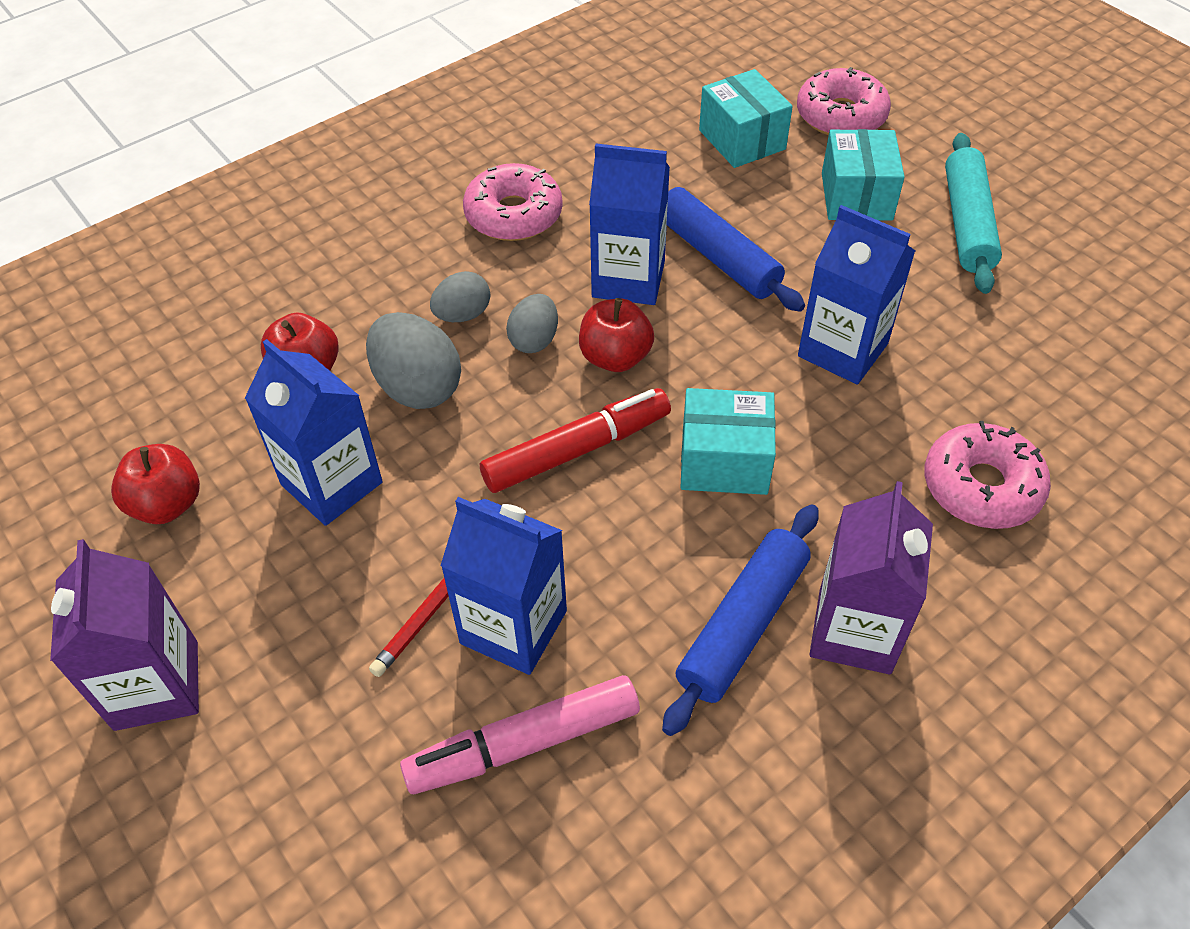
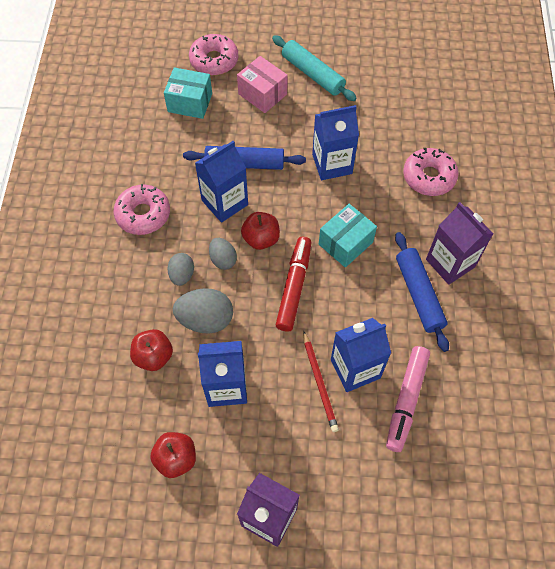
camera: 50 degrees left, 10 degrees up
(856, 196) = (262, 94): turquoise box -> pink box

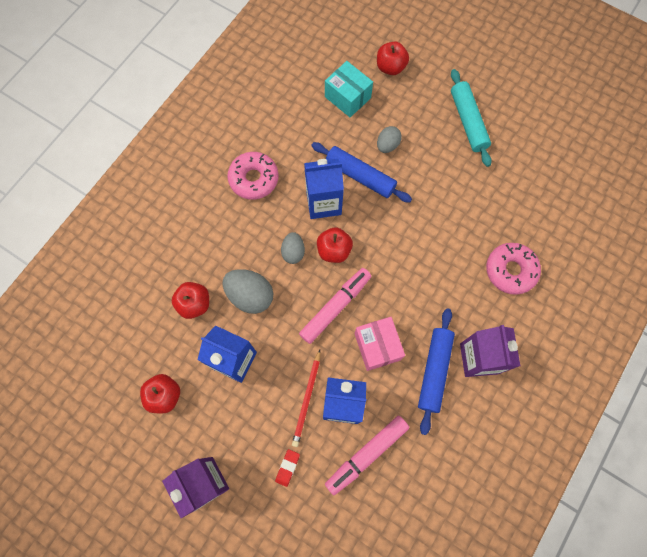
camera: 30 degrees right, 10 degrees up
(182, 275) = (254, 248): grey egg -> grey egg (387, 145)
(214, 60) = (390, 67): pink donut -> red apple
(262, 94) = (413, 119): pink box -> pink box (377, 346)
(294, 287) = (335, 307): red marker -> pink marker
(332, 164) = (433, 214): blue carton -> none
(341, 455) = (287, 467): none -> red eraser
(345, 243) = (401, 292): turquoise box -> none

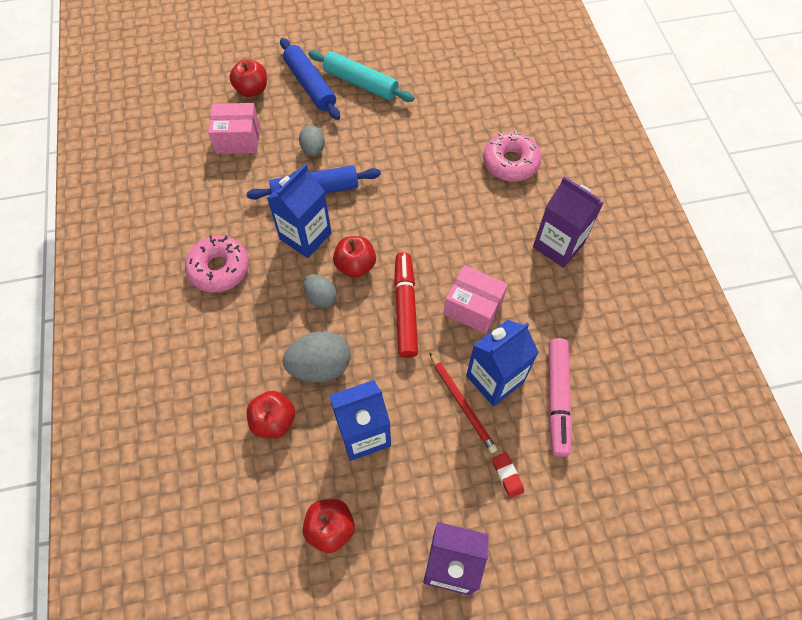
camera: 45 degrees left, 10 degrees down
(335, 307) = (405, 308): pink marker -> red marker
(347, 97) = (238, 139): turquoise box -> pink box
(434, 371) = (537, 285): blue rolling pin -> blue rolling pin (310, 85)

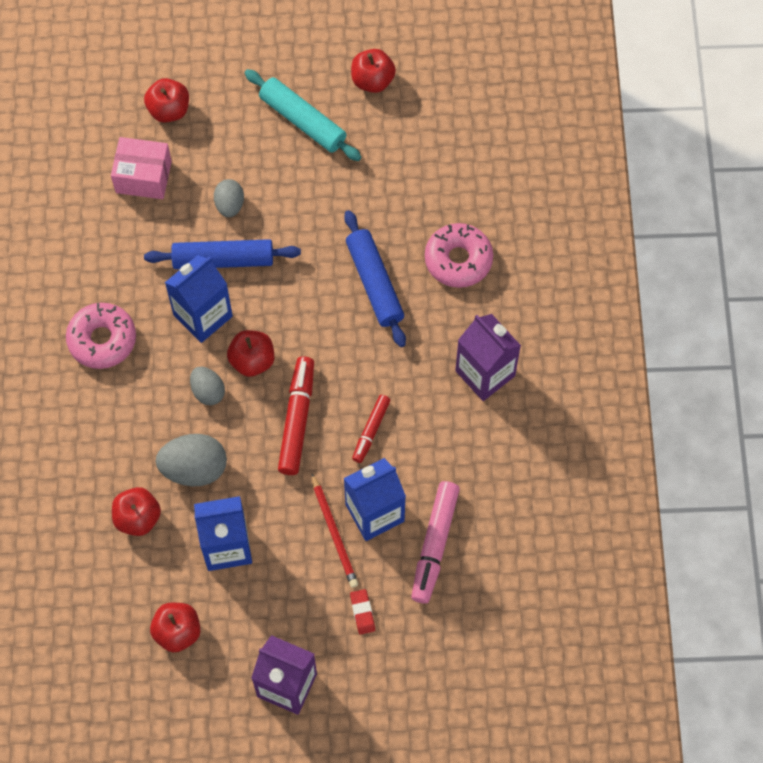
camera: 10 degrees right, 5 degrees up
(310, 85) = (241, 114): blue rolling pin -> blue rolling pin (374, 283)
(409, 50) = (372, 80): none -> red apple
(473, 307) = (371, 431): pink box -> red marker

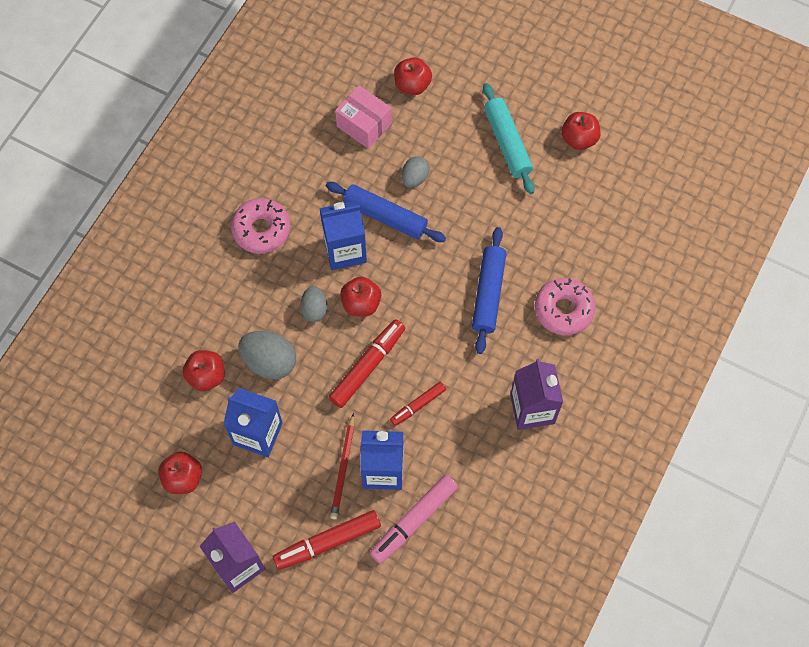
camera: 30 degrees right, 0 degrees up
(362, 612) = (327, 542): red eraser -> red marker

